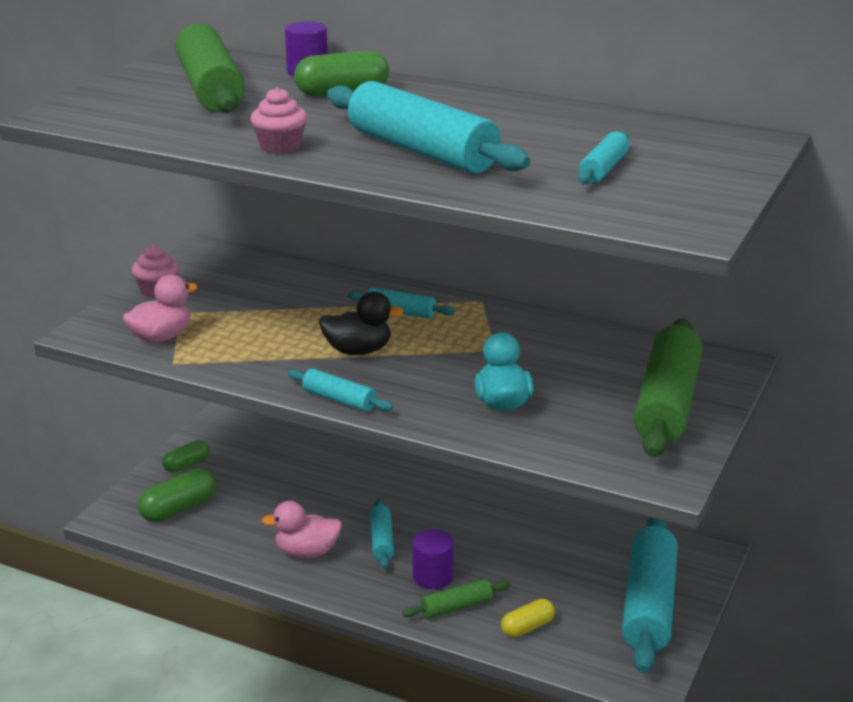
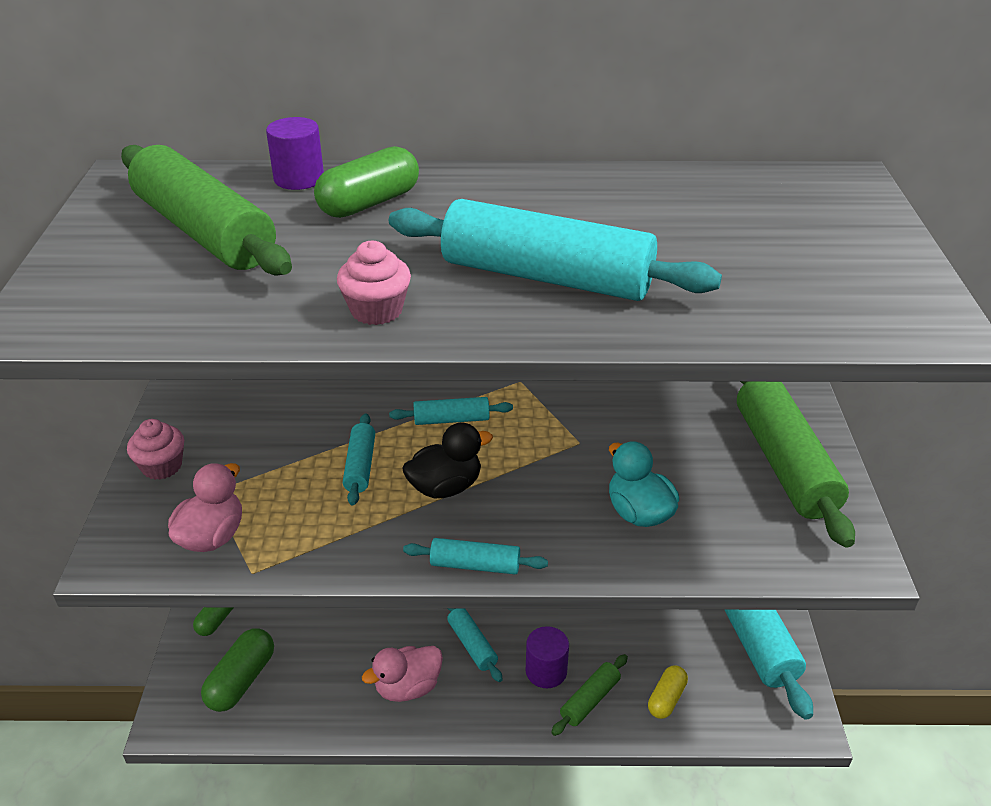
camera: 25 degrees left, 10 degrees up
(603, 169) = (758, 258): turquoise rolling pin -> turquoise rolling pin (360, 466)

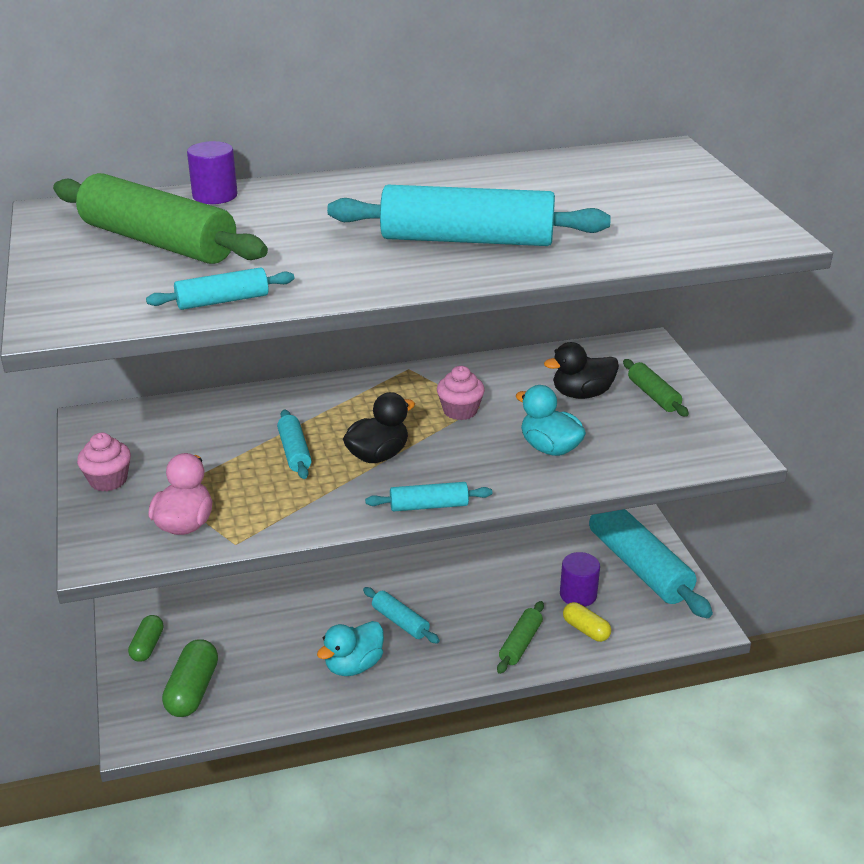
camera: 15 degrees left, 5 degrees down
(369, 203) = (289, 206): green capsule -> none
(376, 310) = (344, 277): pink cupcake -> pink cupcake (460, 411)
(408, 687) = (354, 665): pink duck -> turquoise duck
(451, 420) = (360, 406): turquoise rolling pin -> turquoise rolling pin (222, 301)
(546, 671) = (474, 629): purple cylinder -> purple cylinder (578, 595)
(666, 699) = (586, 630): yellow capsule -> yellow capsule turned 60 degrees counterclockwise
(700, 446) = (582, 394): none -> black duck
(784, 462) = (653, 395): green rolling pin -> green rolling pin, size x0.48

